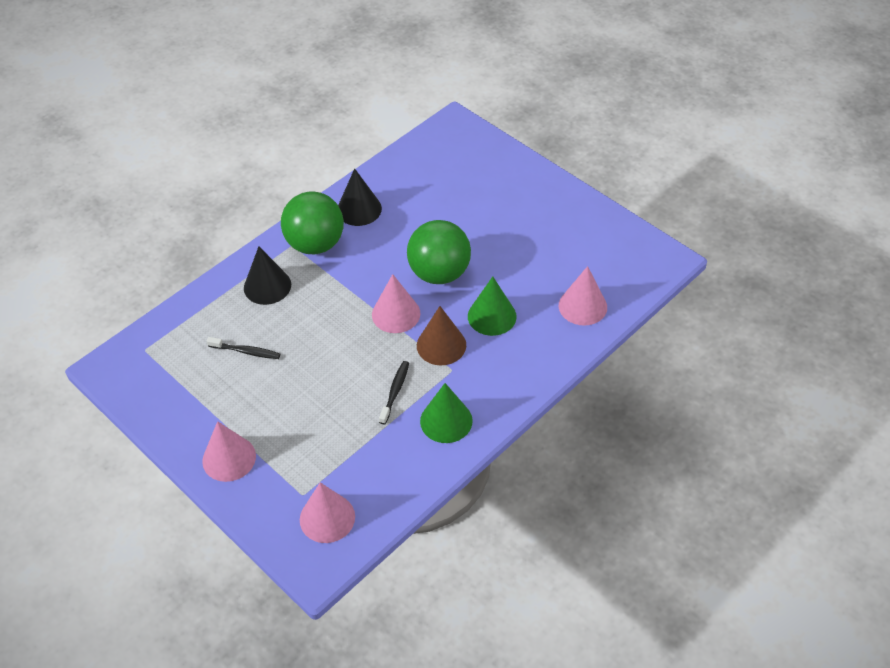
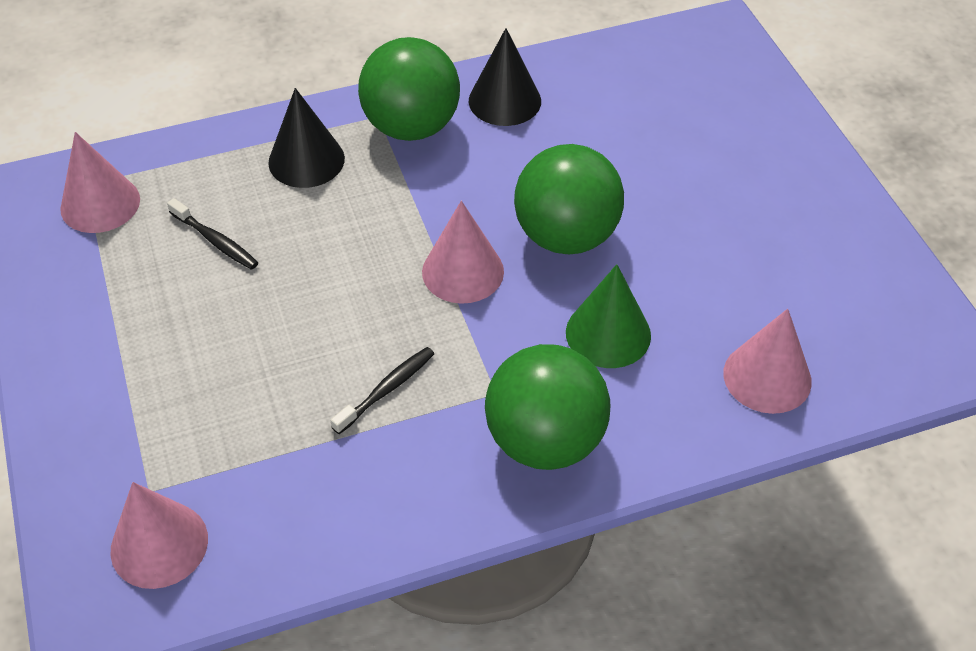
camera: 25 degrees right, 0 degrees up
(229, 458) = (86, 386): pink cone -> pink cone (100, 204)
(441, 345) = (501, 347): brown cone -> none
(446, 421) = (435, 470): green cone -> none
(492, 383) = (545, 441): none -> green ball

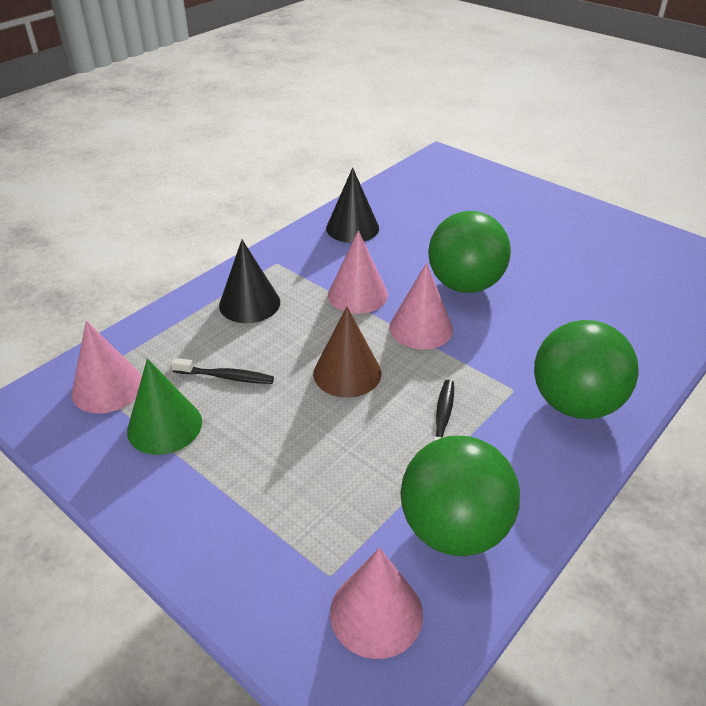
camera: 30 degrees left, 10 degrees down
(336, 291) = (347, 373): none -> brown cone
(411, 127) = (305, 261): green ball -> green ball (454, 529)
(608, 333) = (545, 327): green cone -> green cone (164, 426)
(767, 377) = (656, 313): pink cone -> pink cone (357, 294)

